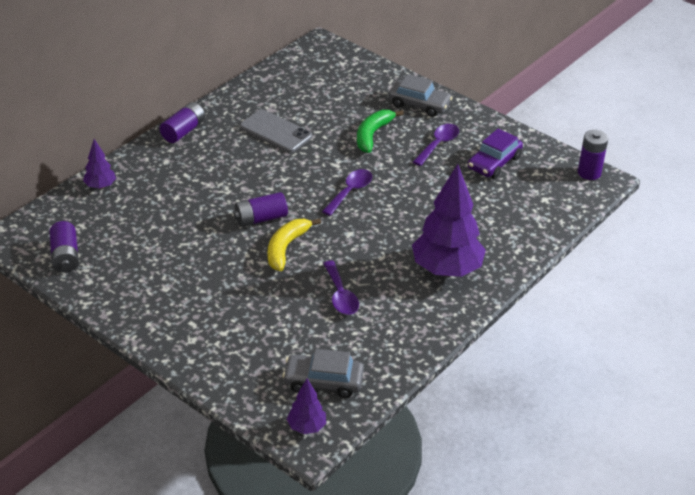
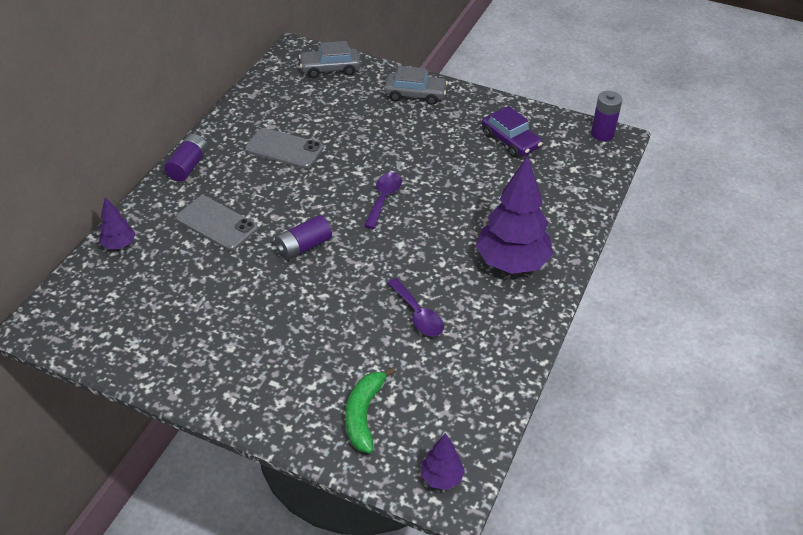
camera: 15 degrees left, 5 degrees up
(65, 256) = (106, 335): purple battery -> none
(191, 184) = (217, 223): none -> grey phone
(286, 248) = (342, 274): yellow banana -> none
(323, 382) = (438, 419): grey car -> grey car (330, 69)
(372, 135) = (382, 134): green banana -> green banana (364, 414)
(438, 144) = (450, 132): purple spoon -> none
(494, 163) = (510, 141): purple car -> purple car turned 60 degrees counterclockwise

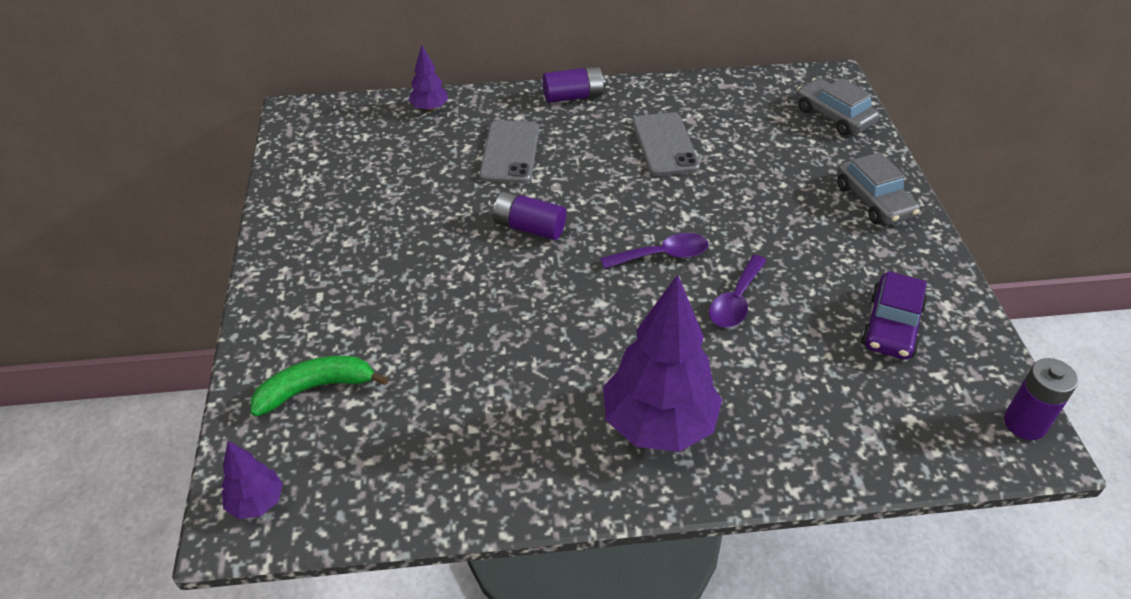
camera: 60 degrees right, 0 degrees up
(418, 315) = (497, 369): purple spoon -> purple spoon (735, 301)

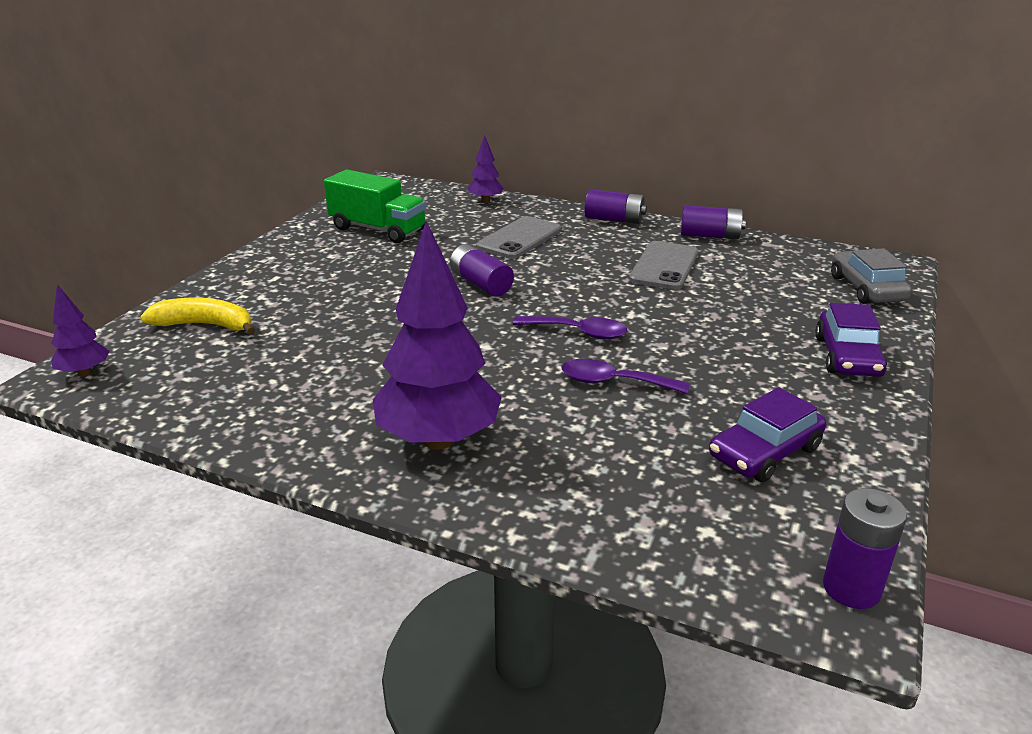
camera: 30 degrees right, 15 degrees down
(315, 388) = (205, 325): green banana -> yellow banana
(359, 188) = (378, 229): none -> green truck
(671, 91) = (710, 236): none -> purple battery
(735, 301) = (614, 382): purple spoon -> purple spoon turned 45 degrees clockwise
(874, 201) = (847, 356): grey car -> purple car

